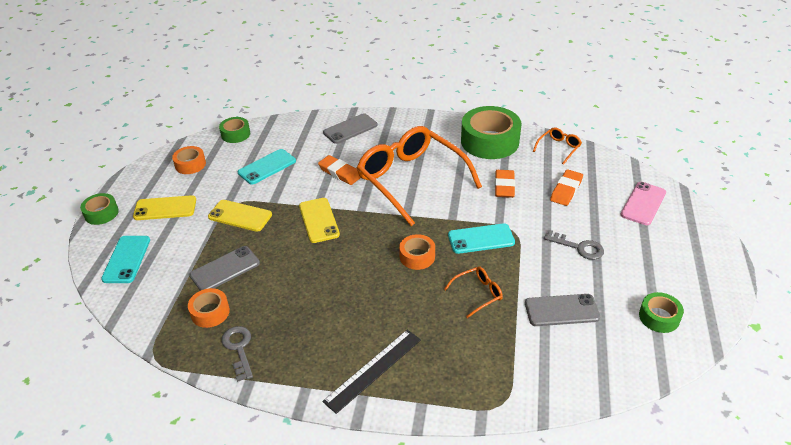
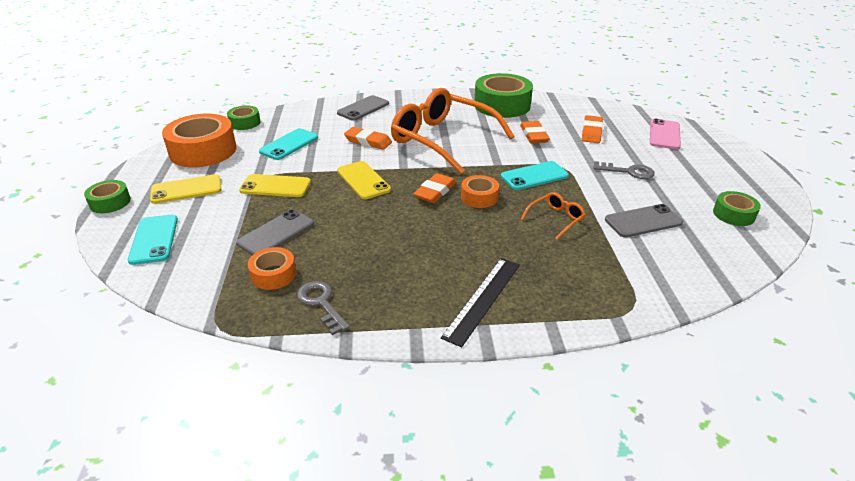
camera: 15 degrees left, 5 degrees down
(190, 164) = (203, 151): orange tape -> orange tape, size x1.96
(379, 243) = (435, 191): none -> orange eraser
(559, 148) = (567, 104): orange glasses -> none

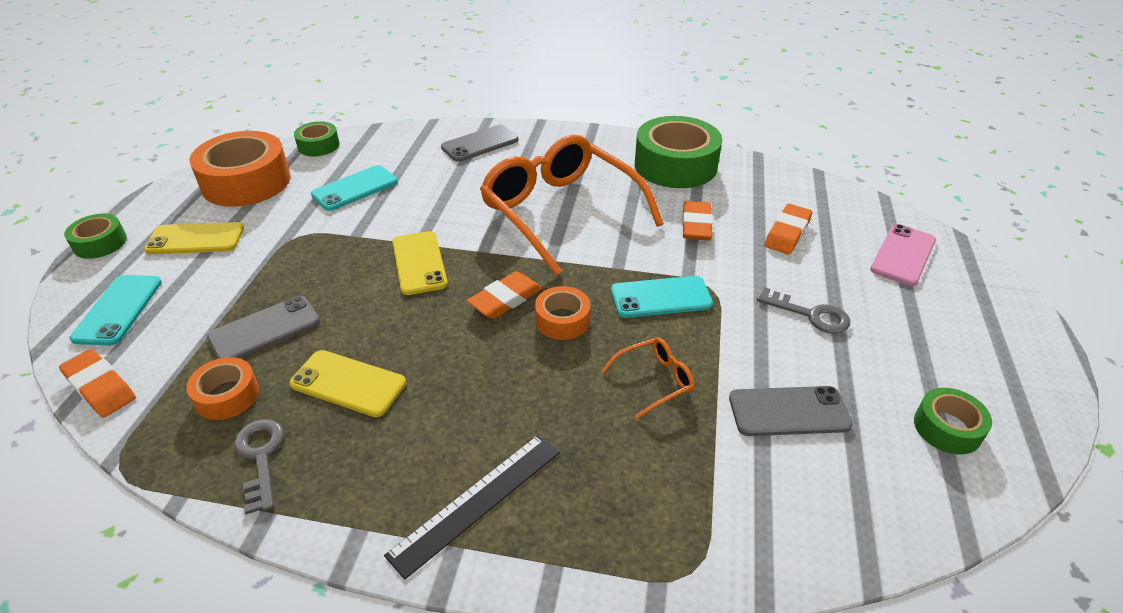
camera: 15 degrees right, 5 degrees up
(275, 186) = (303, 253): yellow phone -> yellow phone (348, 383)
(368, 141) = (458, 199): orange eraser -> orange eraser (100, 387)

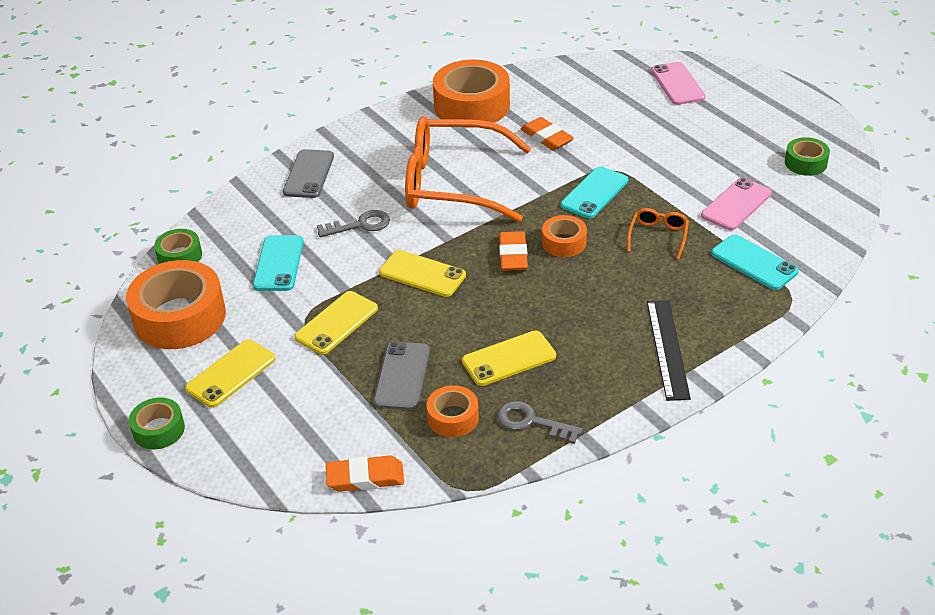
camera: 45 degrees left, 0 degrees up
(118, 310) = (277, 444): turquoise phone -> turquoise phone (754, 263)
(306, 255) = (336, 323): none -> yellow phone
(675, 165) = (472, 105): green tape -> orange tape
(787, 233) = (603, 109): orange eraser -> none
(788, 411) = (736, 204): grey phone -> pink phone
(810, 314) = (679, 149): grey key -> grey key (360, 225)

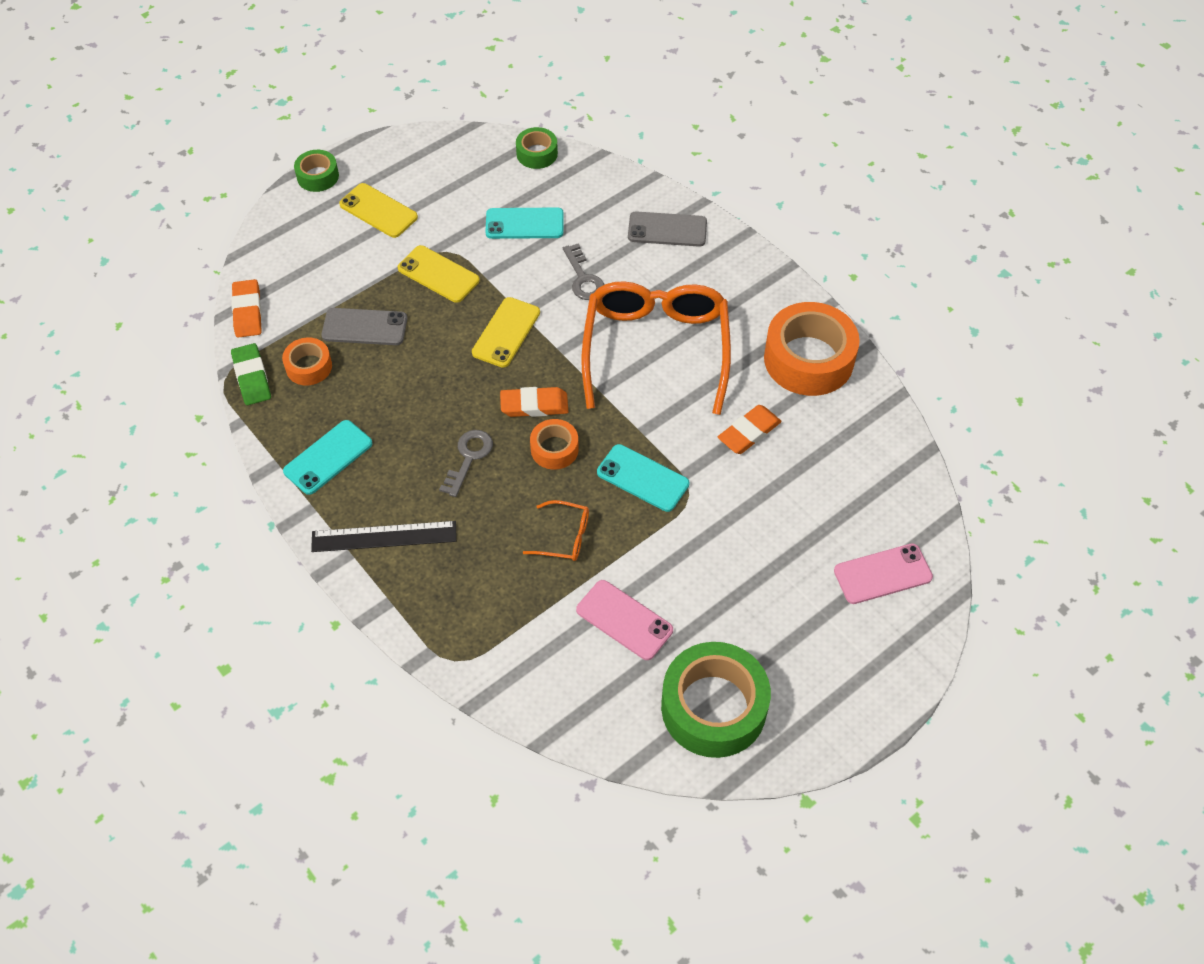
camera: 85 degrees right, 15 degrees up
(179, 317) = (453, 167): orange tape -> none
(464, 465) = (252, 377): none -> green eraser
(509, 359) = (380, 405): yellow phone -> none
(531, 422) = (297, 424): grey key -> grey key (469, 458)
(754, 263) = (517, 628): turquoise phone -> turquoise phone (328, 457)
(805, 163) = (713, 707): green tape -> green tape, size x1.96

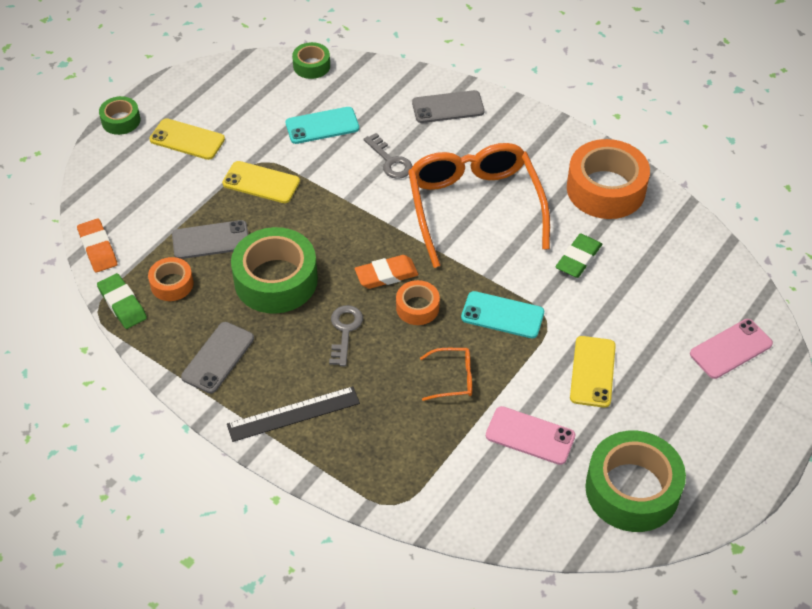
camera: 15 degrees left, 5 degrees down
(328, 457) = (218, 357): turquoise phone -> grey phone
(416, 386) = (276, 280): none -> green tape
(506, 332) = (339, 219): yellow phone -> yellow phone (592, 372)
(749, 432) = (578, 258): orange eraser -> green eraser

